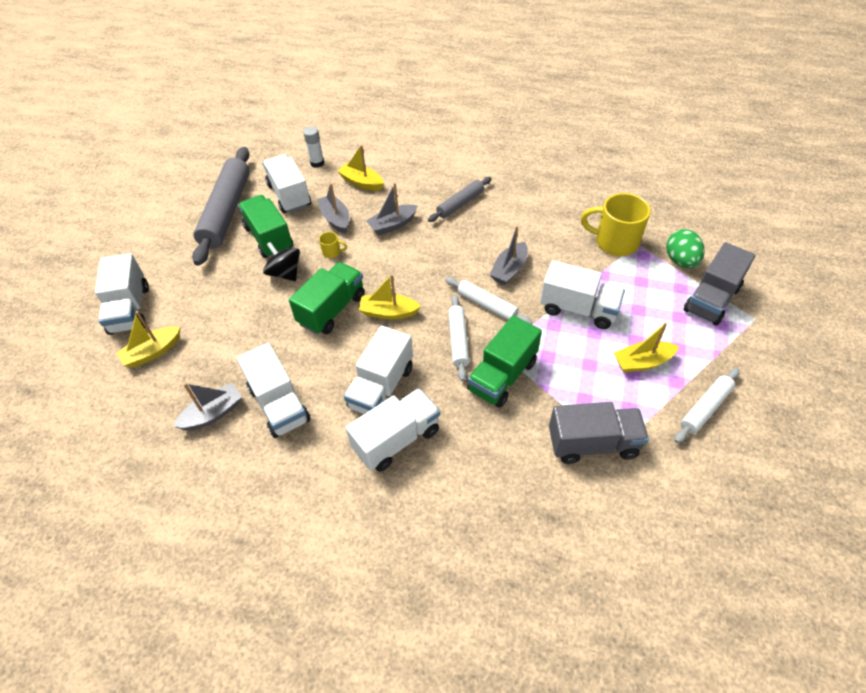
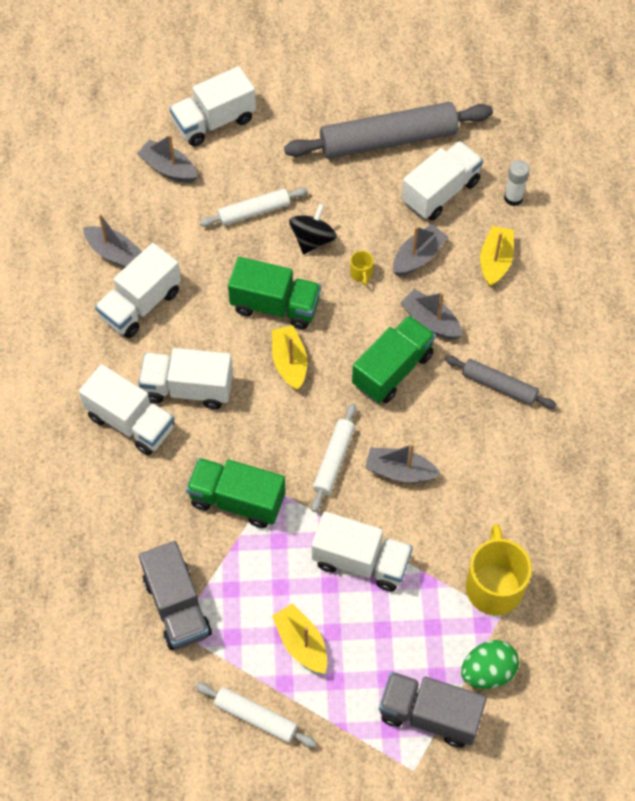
camera: 70 degrees right, 10 degrees up
(153, 352) = (168, 168): yellow boat -> grey boat
(269, 238) = (361, 201): green truck -> green truck (392, 370)
(458, 340) = (272, 444): white rolling pin -> white rolling pin (254, 212)
(578, 309) = (361, 561): white truck -> white truck turned 75 degrees counterclockwise

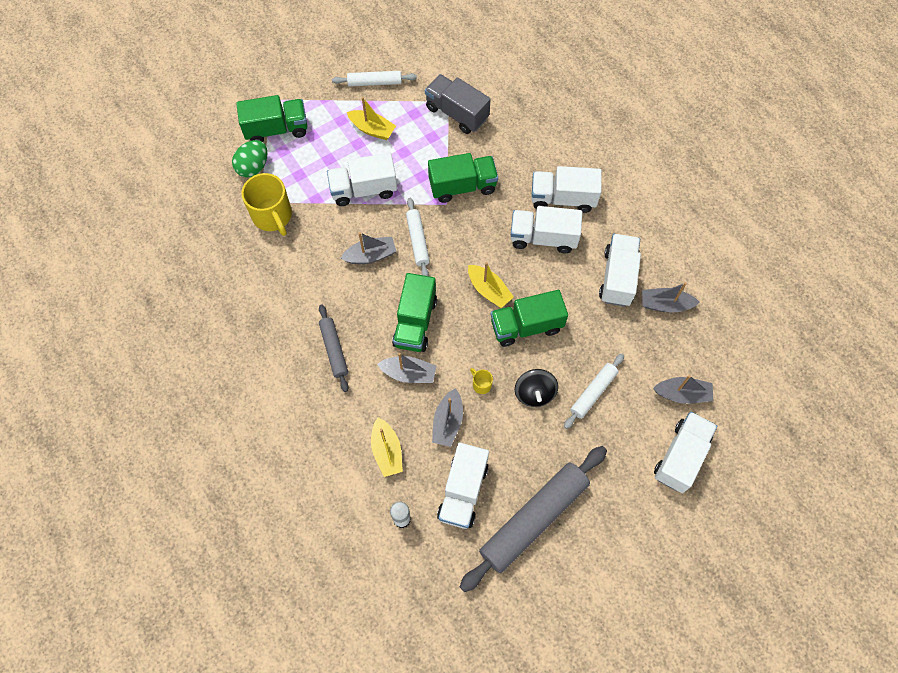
camera: 150 degrees right, 5 degrees up
(188, 388) = (543, 238): white truck -> white truck turned 150 degrees counterclockwise
(429, 715) = (276, 129): grey truck -> green truck
(499, 386) = (334, 350): grey rolling pin -> grey rolling pin turned 75 degrees clockwise

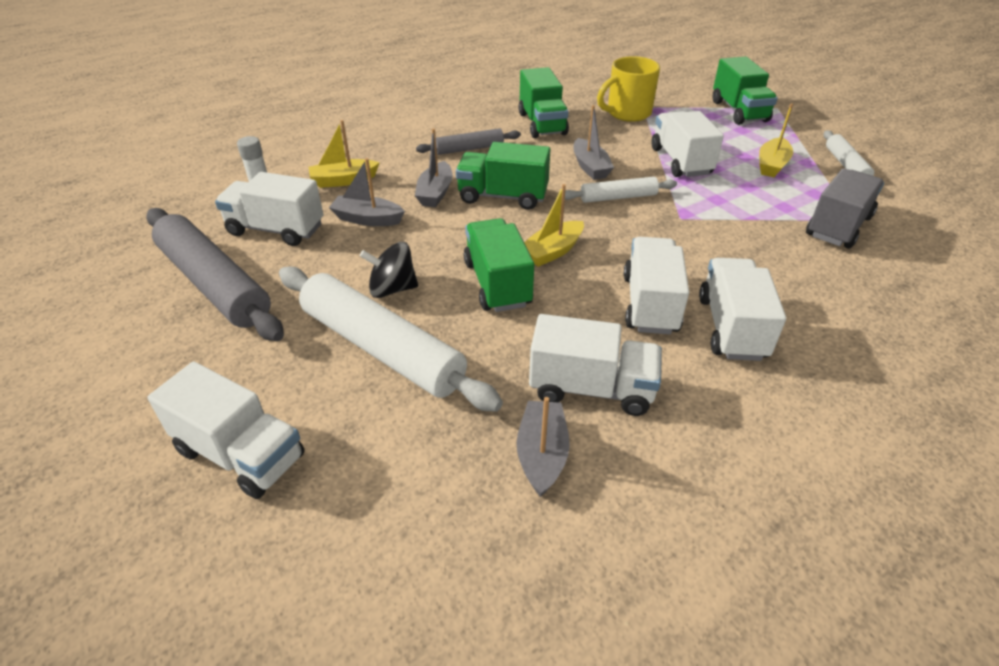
camera: 90 degrees right, 25 degrees down
(253, 167) = (684, 102): green egg -> none
(462, 186) = (714, 231): green truck -> green truck (542, 124)
(481, 384) = (413, 244): yellow mug -> none
(593, 392) = (382, 348): white rolling pin -> white rolling pin, size x1.92
(682, 394) = (357, 466): grey boat -> none

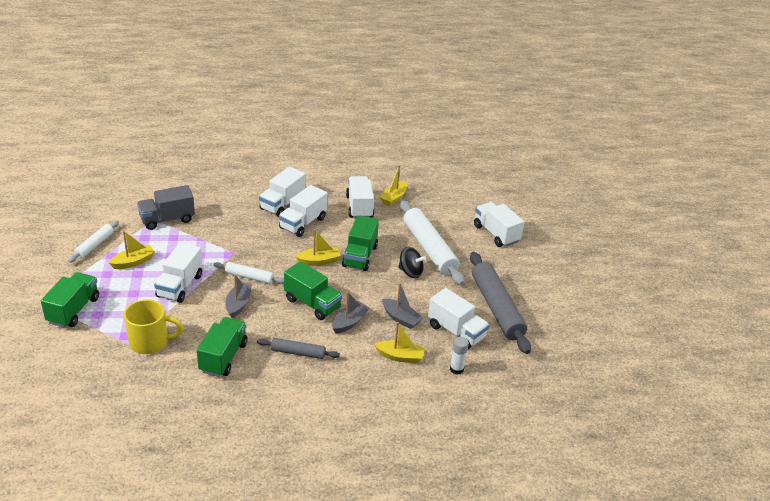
camera: 155 degrees left, 5 degrees down
(542, 454) = (394, 198): grey boat -> yellow boat
(591, 388) = (359, 207): white truck -> white truck turned 45 degrees clockwise

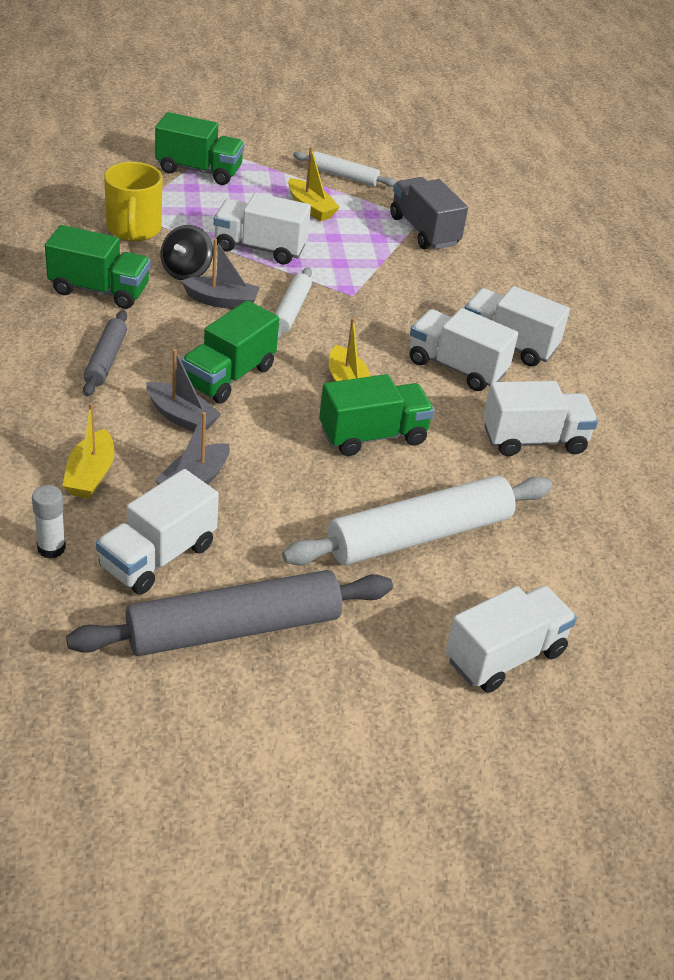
camera: 85 degrees right, 5 degrees up
(360, 256) = (373, 435): green truck -> green truck turned 150 degrees clockwise
(394, 198) = (585, 491): yellow boat -> none
(410, 272) = (335, 502): black spinning top -> black spinning top (186, 271)

